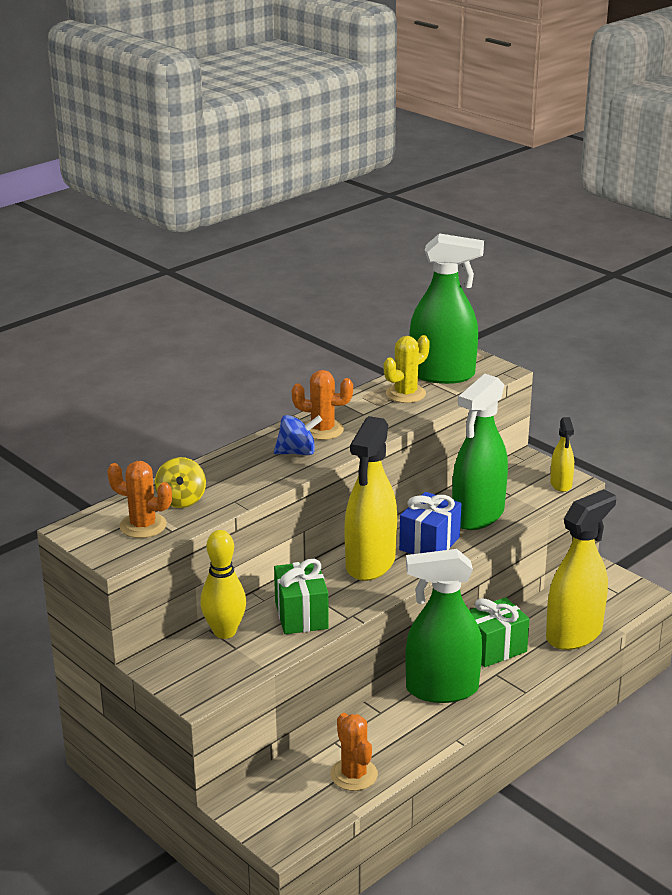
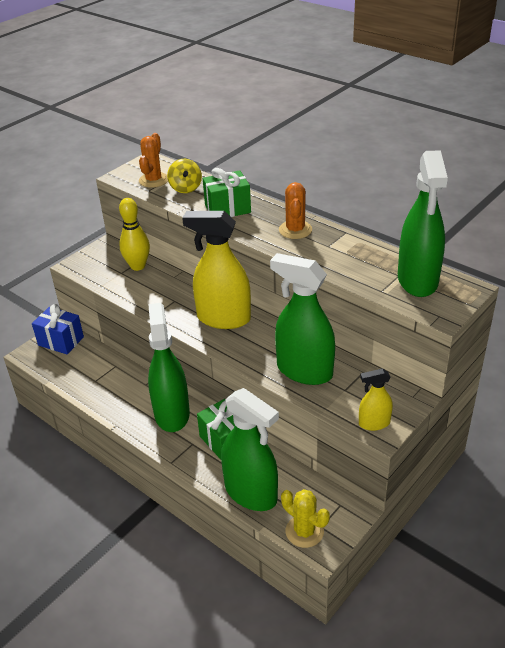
camera: 85 degrees right, 10 degrees up
(181, 500) = (185, 188): yellow spinning top -> yellow spinning top turned 90 degrees counterclockwise
(297, 452) = (257, 223): blue spinning top -> none
(301, 615) = (156, 294): green gift -> green gift (227, 209)
(354, 775) = (83, 378): orange cactus -> none
(405, 394) = (371, 263): yellow cactus -> yellow cactus (304, 531)
(429, 543) = (255, 346): blue gift -> blue gift (61, 341)
(574, 634) = (251, 493): yellow spray bottle -> green spray bottle

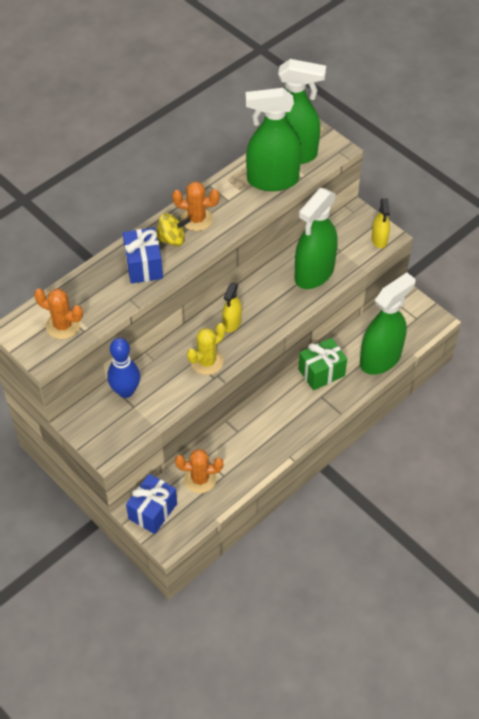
camera: 85 degrees left, 15 degrees up
(92, 365) = (200, 479): none -> orange cactus
(138, 266) = (125, 391): yellow bowling pin -> blue bowling pin
(172, 414) = (281, 410): green spray bottle -> green spray bottle (272, 180)
(185, 188) = (90, 298): yellow spinning top -> yellow spinning top (172, 239)
(223, 318) = (232, 323): yellow spray bottle -> yellow spray bottle, size x0.50
(227, 209) = (144, 266): green gift -> blue gift
(304, 531) = (420, 329): yellow cactus -> yellow cactus (207, 362)

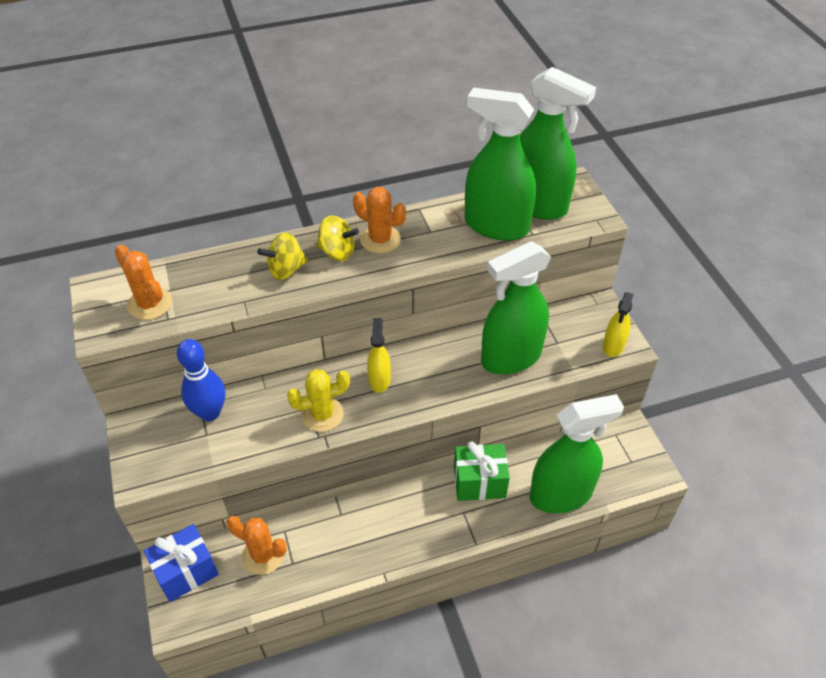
camera: 25 degrees right, 5 degrees down
(144, 266) = (286, 270): blue gift -> yellow spinning top
(232, 323) = (379, 380): yellow spray bottle -> yellow spray bottle turned 135 degrees clockwise

